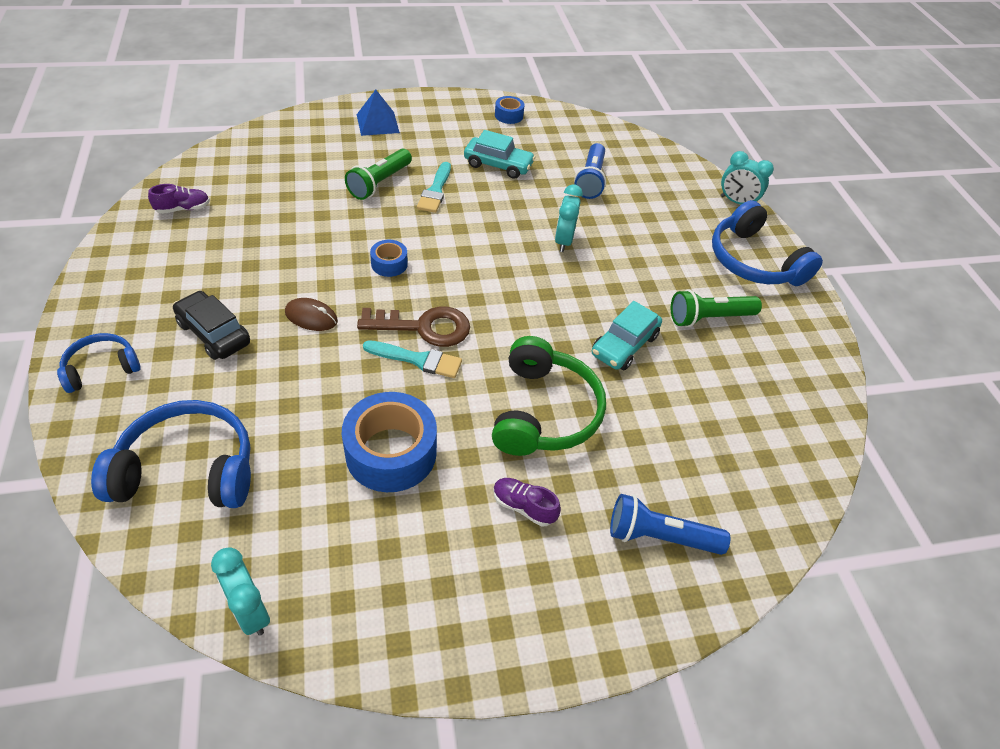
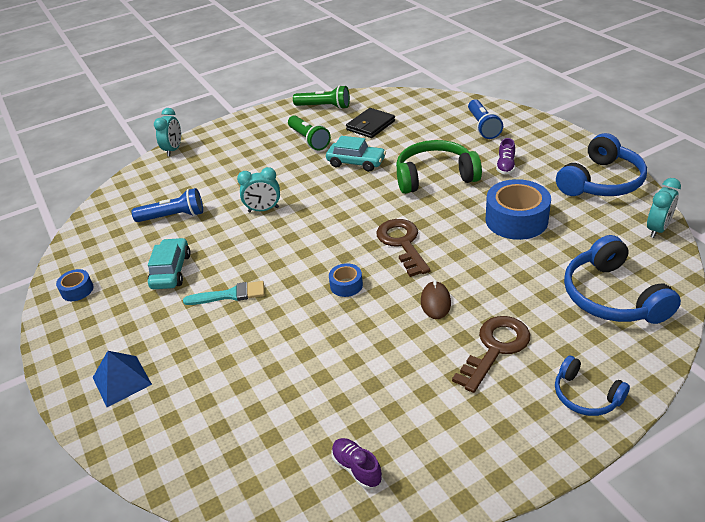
camera: 100 degrees left, 10 degrees down
(214, 333) = (495, 348): black car -> brown key
(379, 183) = (235, 335): green flashlight -> green flashlight (324, 107)
(418, 359) = (434, 236): turquoise brush -> none
(724, 394) = (370, 125): none -> black wallet
(753, 261) = (241, 134): blue headphones -> blue headphones (601, 182)

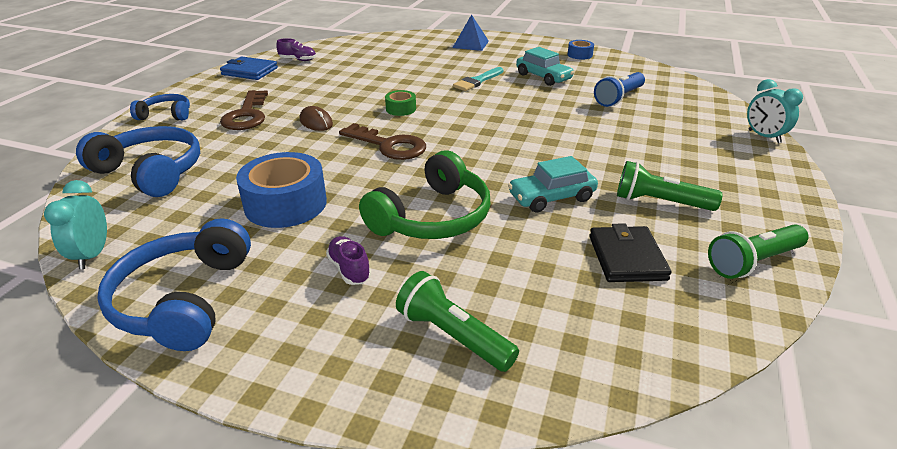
camera: 135 degrees right, 5 degrees down
(263, 210) = (557, 126): turquoise clock -> none
(346, 285) = (401, 109): blue tape -> green tape
(442, 468) = (249, 71): none -> blue wallet
(483, 126) = (453, 336): blue flashlight -> green flashlight

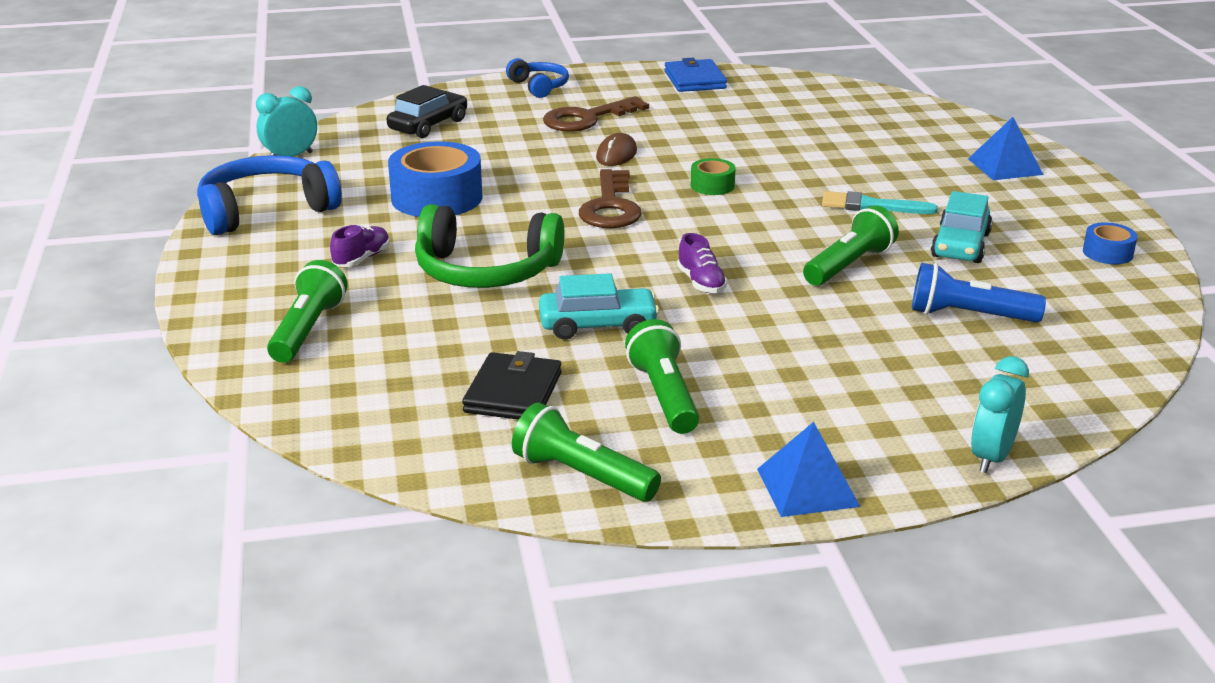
camera: 60 degrees right, 5 degrees down
(151, 172) = (428, 125): blue headphones -> black car
(298, 60) = (766, 90): purple shoe -> purple shoe (701, 282)
(540, 106) = (849, 265): none -> green flashlight
(551, 197) = (598, 325): turquoise car -> turquoise car turned 135 degrees clockwise
(627, 258) = (513, 392): black wallet -> black wallet turned 45 degrees counterclockwise
(784, 191) = (808, 487): none -> blue pyramid

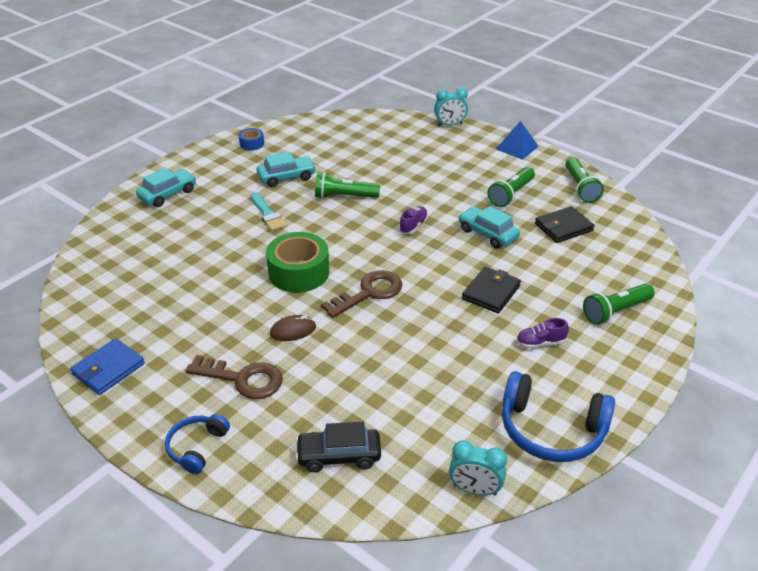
camera: 130 degrees left, 10 degrees up
(437, 198) = (440, 366): blue tape -> none
(486, 271) = (491, 292): green headphones -> black wallet
(712, 185) = (299, 272): green tape -> green tape, size x2.02
(969, 315) = (354, 156): blue flashlight -> none
(1005, 166) = (168, 194): blue pyramid -> turquoise car

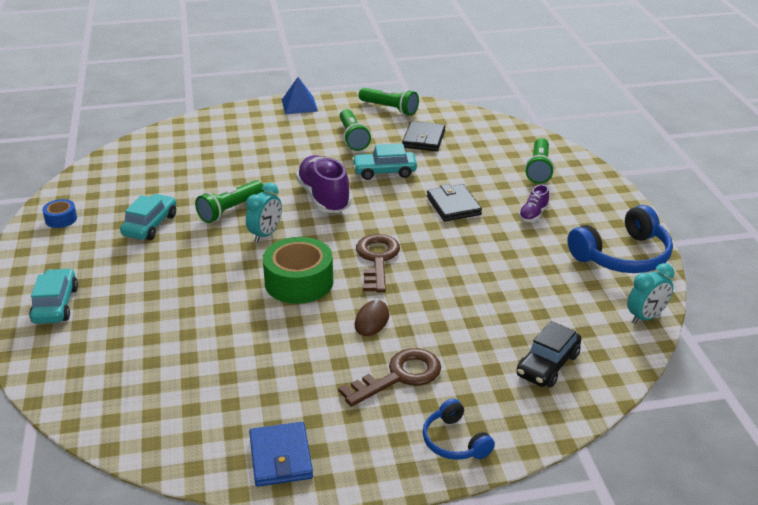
camera: 50 degrees left, 5 degrees down
(267, 214) = (189, 260): turquoise brush -> none
(413, 226) = (324, 198): purple shoe -> purple shoe, size x2.02
(450, 125) = (218, 115): turquoise clock -> turquoise clock (265, 234)

